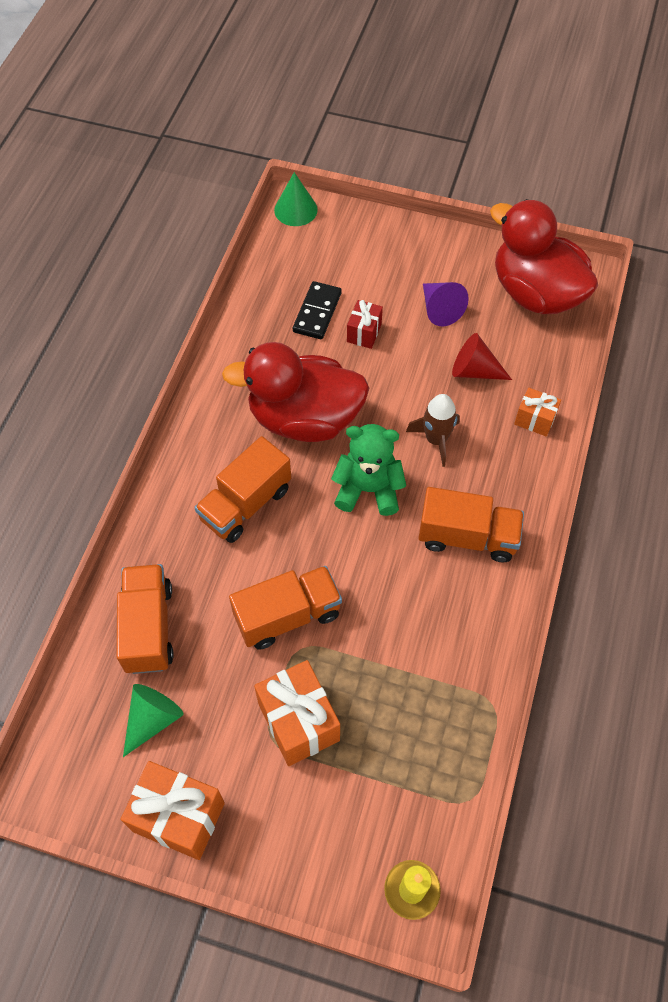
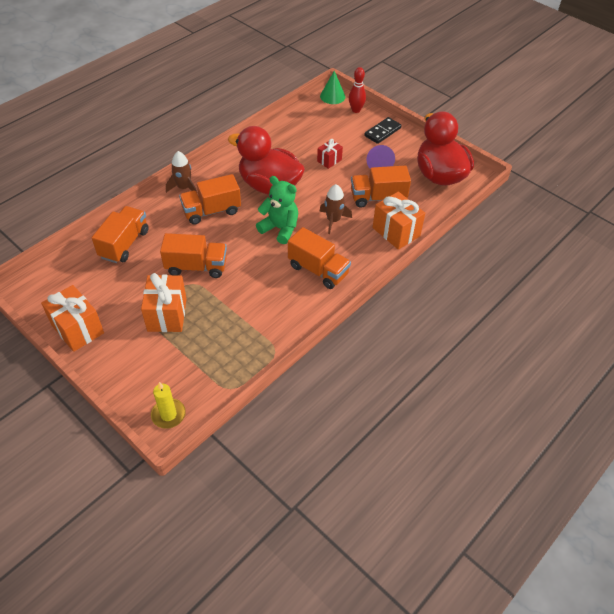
camera: 25 degrees right, 10 degrees down
(152, 719) = (97, 283): green cone -> none
(174, 480) = (184, 188): none -> brown rocket
(317, 312) = (310, 143): black domino -> black domino (382, 132)
(346, 222) = (356, 110): none -> red bowling pin
(474, 371) = (378, 198): red cone -> orange truck
(534, 420) = (396, 232): orange gift -> orange gift, size x1.78

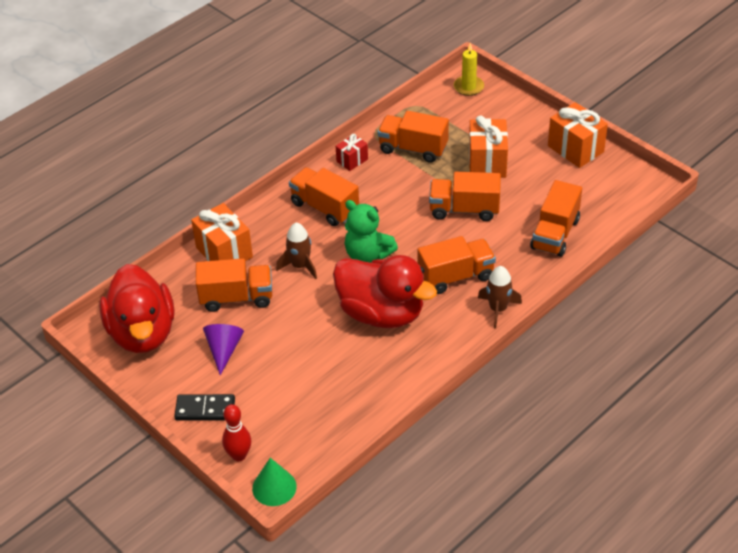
camera: 175 degrees left, 5 degrees down
(236, 331) = (413, 149): none -> orange truck
(329, 160) = (295, 355): red gift -> red gift (352, 160)
(382, 132) = (205, 409): black domino -> black domino turned 45 degrees clockwise

